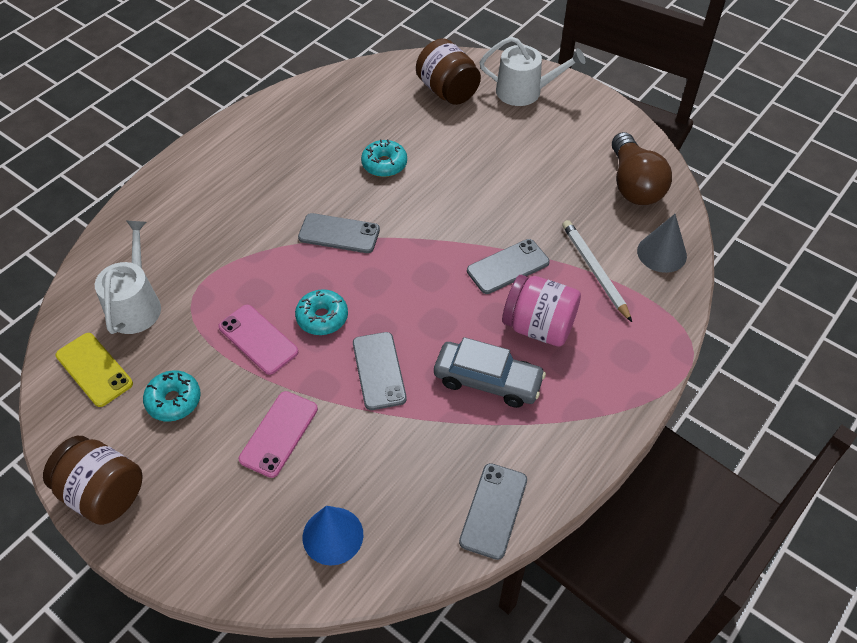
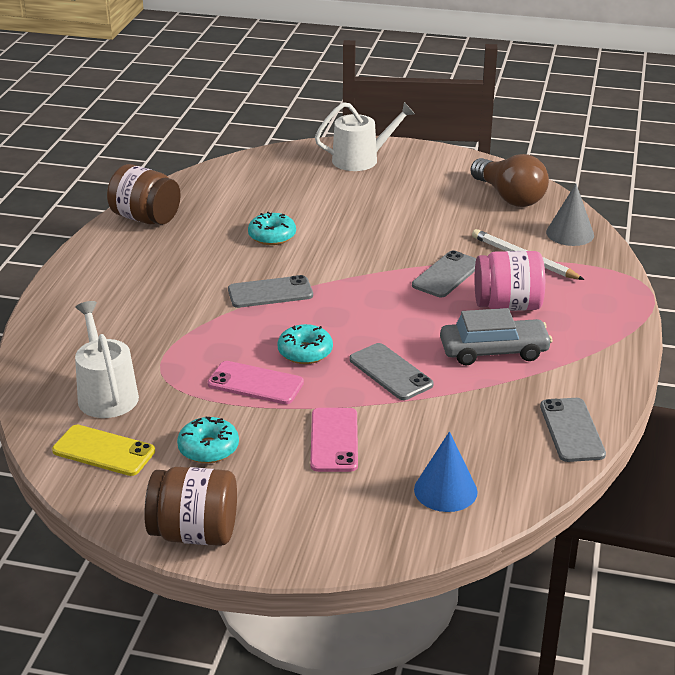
camera: 25 degrees left, 20 degrees down
(447, 91) = (289, 174): brown jar -> brown jar (146, 218)

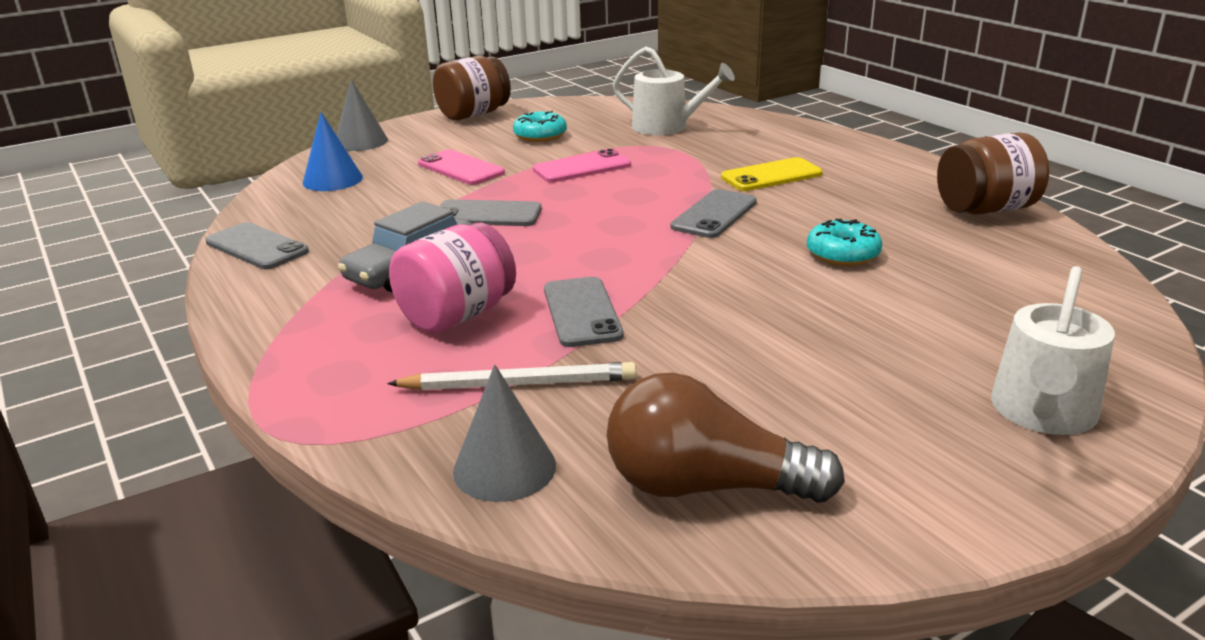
camera: 135 degrees right, 5 degrees down
(103, 451) = (601, 113): yellow phone -> yellow phone (771, 176)
(305, 352) = (586, 195): turquoise donut -> none
(355, 549) = (360, 142): none -> grey cone

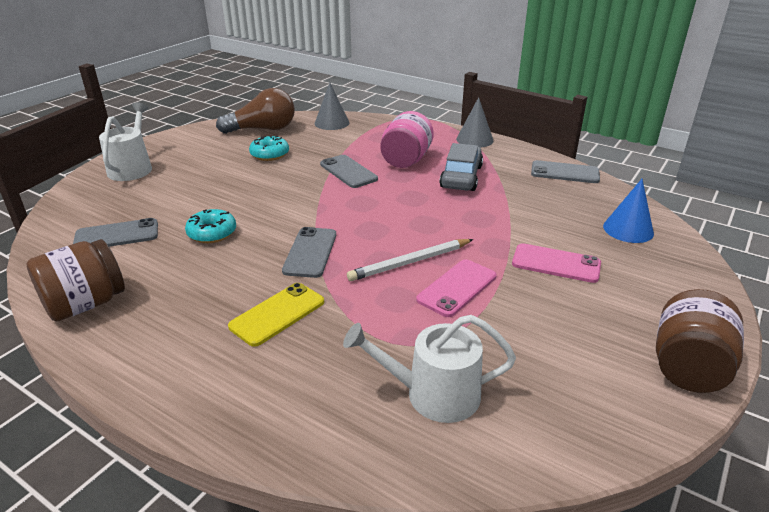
camera: 155 degrees right, 5 degrees up
(360, 142) = (702, 282): grey cone -> grey cone (474, 140)
(487, 214) = (469, 220): grey phone -> grey phone (117, 235)
(518, 384) = (350, 142): white pencil -> white pencil (410, 262)
(540, 136) = (554, 335): turquoise donut -> turquoise donut (269, 154)

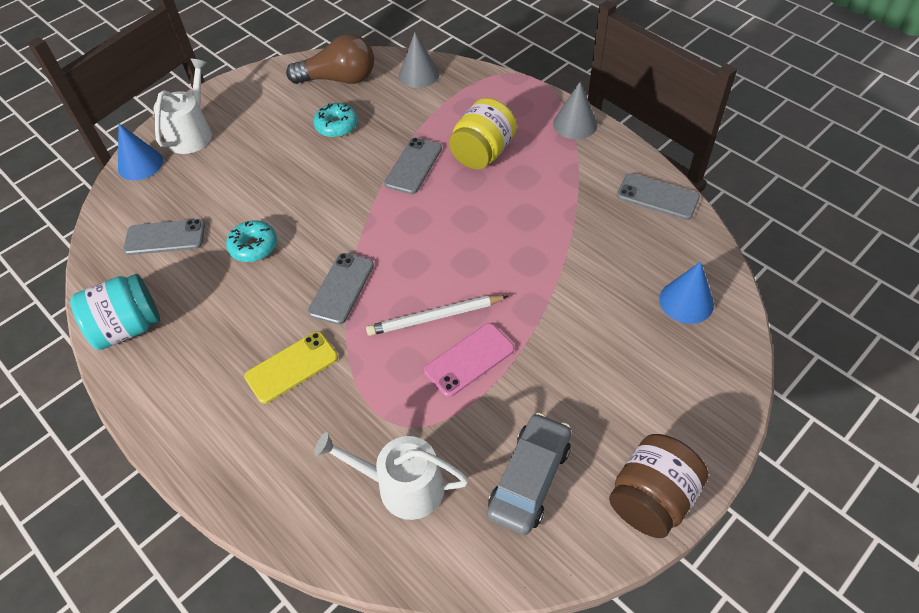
camera: 15 degrees right, 20 degrees up
(82, 190) = (140, 164): none -> blue cone
(85, 304) = (128, 327): brown jar -> turquoise jar
(348, 172) = (413, 166): grey phone -> grey phone turned 45 degrees clockwise
(406, 160) = (482, 153): pink jar -> yellow jar
(461, 177) = (535, 190): grey car -> grey car (530, 479)
(556, 263) = (583, 341): pink phone -> none

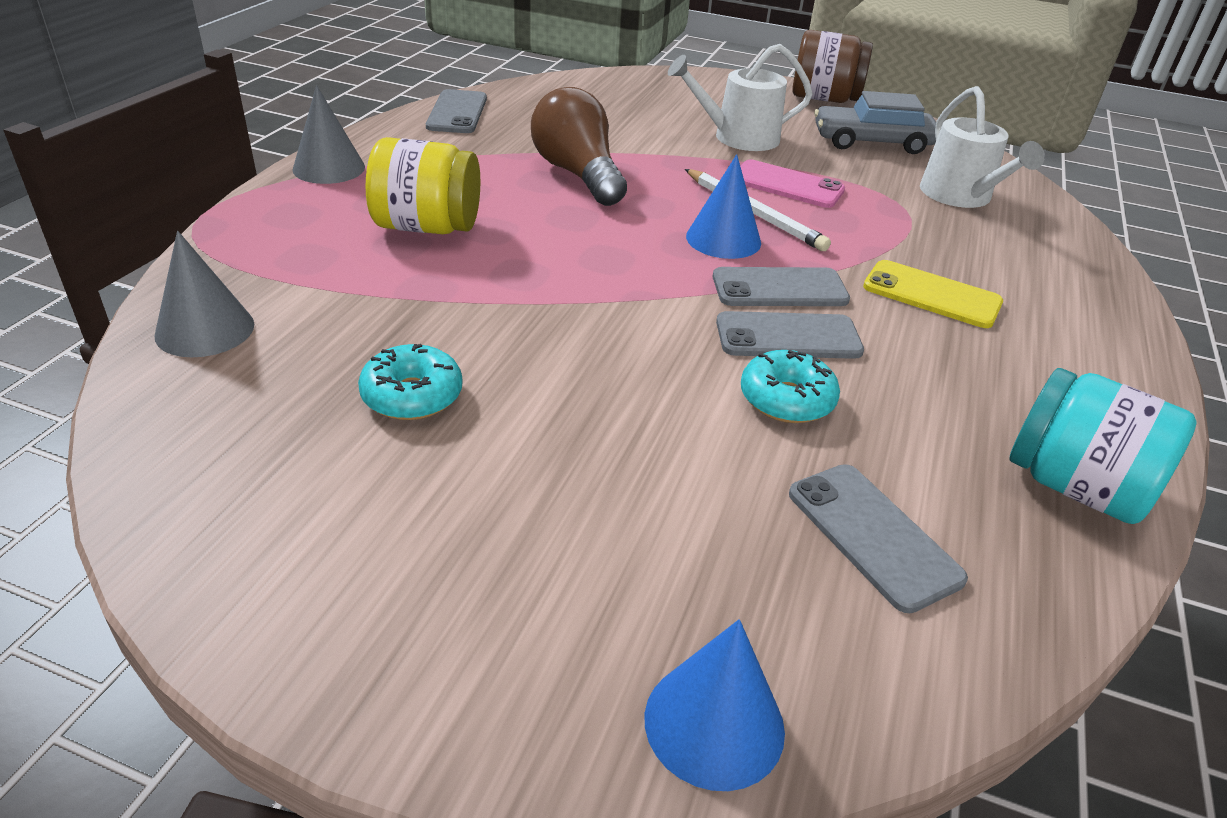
camera: 120 degrees left, 15 degrees down
(192, 133) = (536, 658): white watering can -> white watering can (738, 137)
(339, 79) = (233, 441): brown light bulb -> brown light bulb (578, 174)
(413, 166) = (488, 281): grey phone -> grey phone (788, 337)
(686, 301) = (604, 94): blue cone -> blue cone (723, 239)

